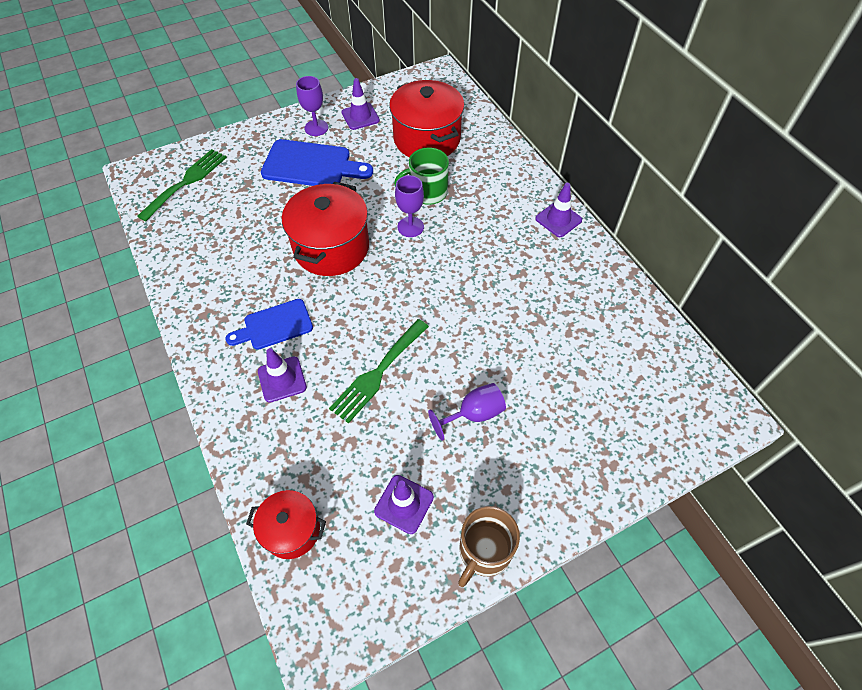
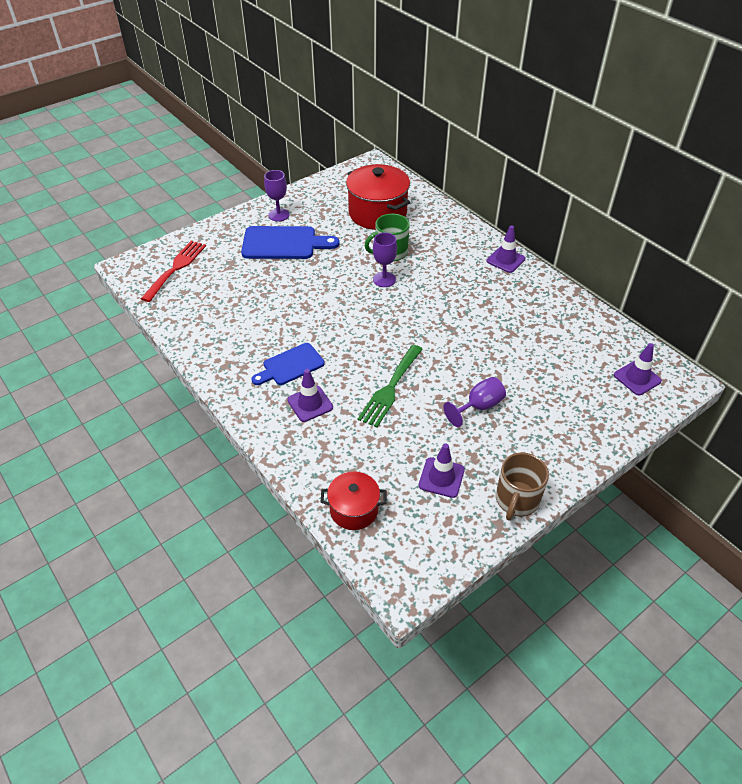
camera: 10 degrees left, 10 degrees down
(186, 182) = (176, 268): green fork -> red fork
(331, 247) = (321, 302): red pot -> none
(360, 116) = (314, 202): purple traffic cone -> purple traffic cone (637, 378)

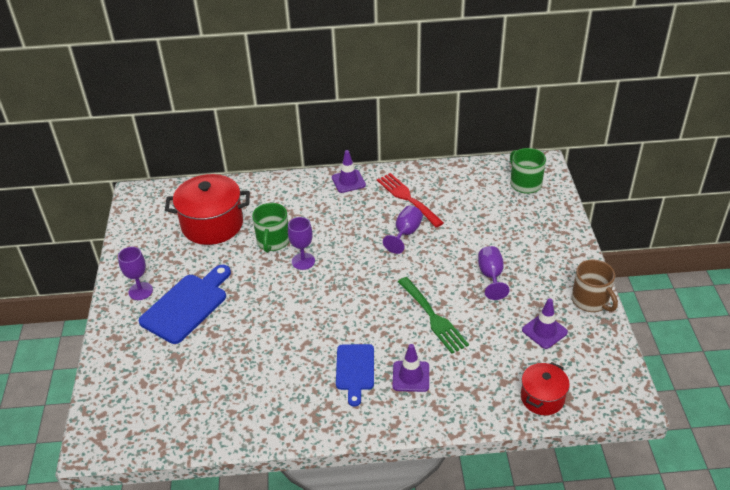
camera: 55 degrees left, 5 degrees down
(176, 268) = (139, 403): red fork -> red fork (407, 198)
(477, 324) = (405, 233): none -> purple goblet
(637, 378) = (525, 183): purple traffic cone -> green mug

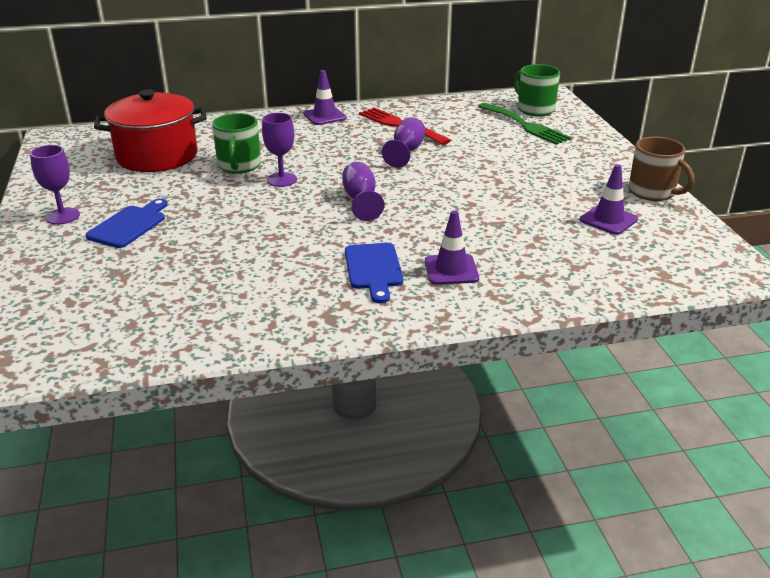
camera: 10 degrees left, 10 degrees down
(187, 305) = (129, 225): blue cutting board -> blue cutting board, size x0.65
(433, 317) = (463, 216): green fork -> green fork (525, 125)
(491, 276) = (523, 179): purple goblet -> purple goblet (361, 200)
(542, 398) = (632, 278): red pot -> none

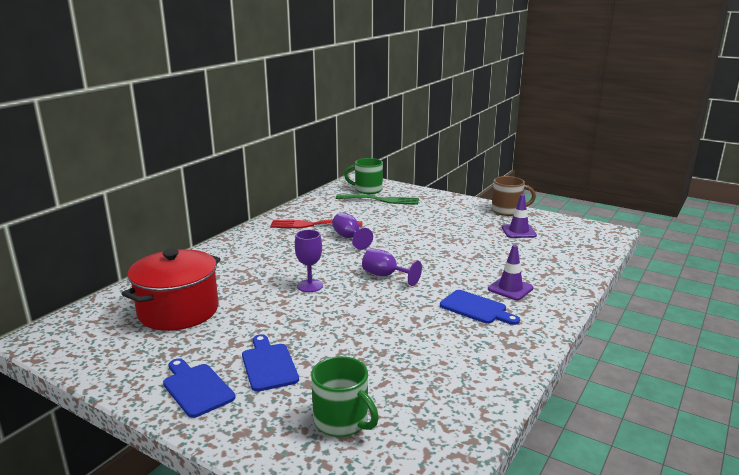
camera: 45 degrees left, 10 degrees down
(62, 216) = (196, 388): purple goblet -> blue cutting board
(239, 166) = (260, 290): green mug -> green mug (342, 421)
(324, 116) = (249, 237): purple traffic cone -> none

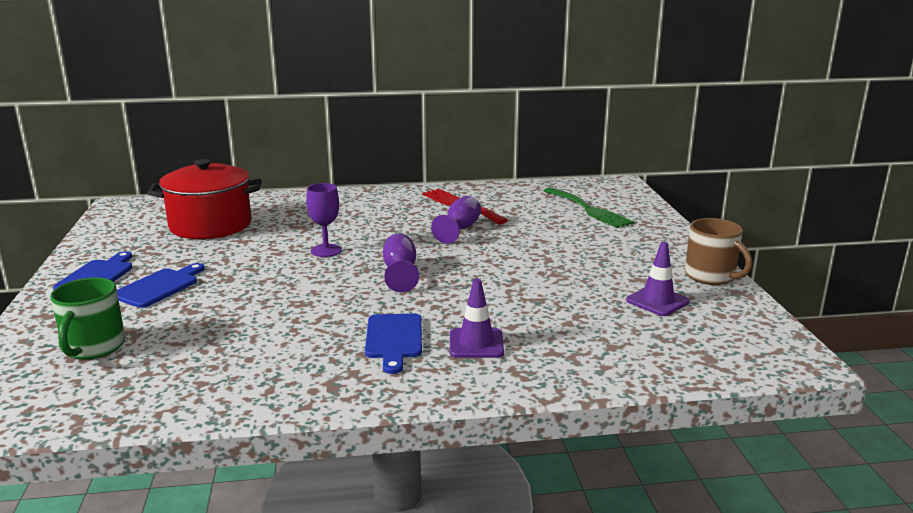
camera: 50 degrees right, 0 degrees up
(367, 190) = (601, 195): green mug -> none

